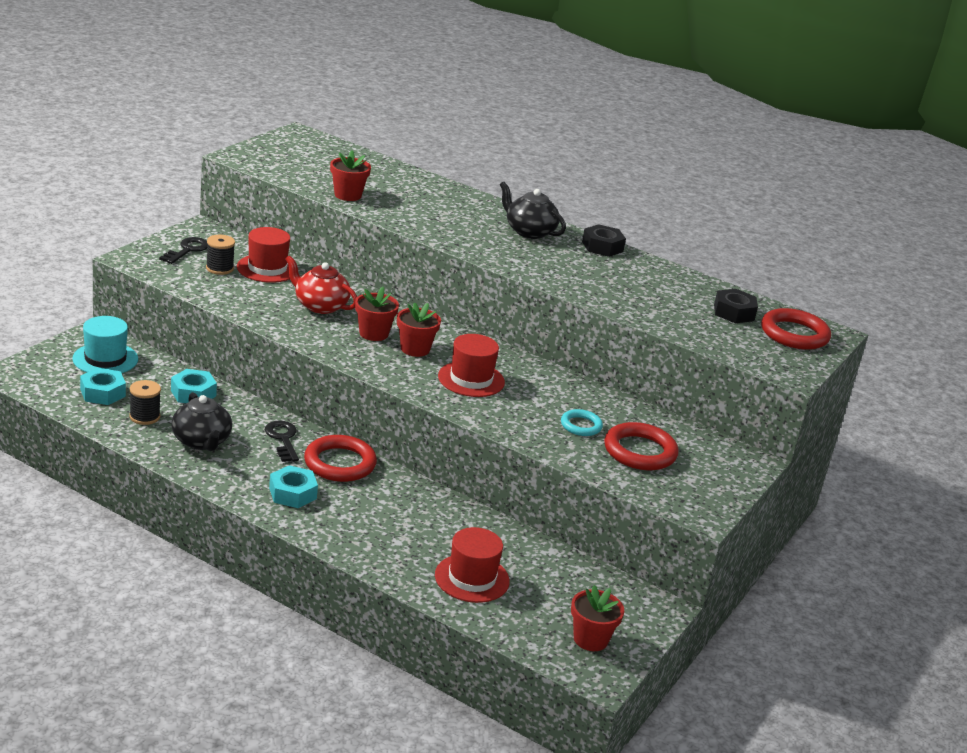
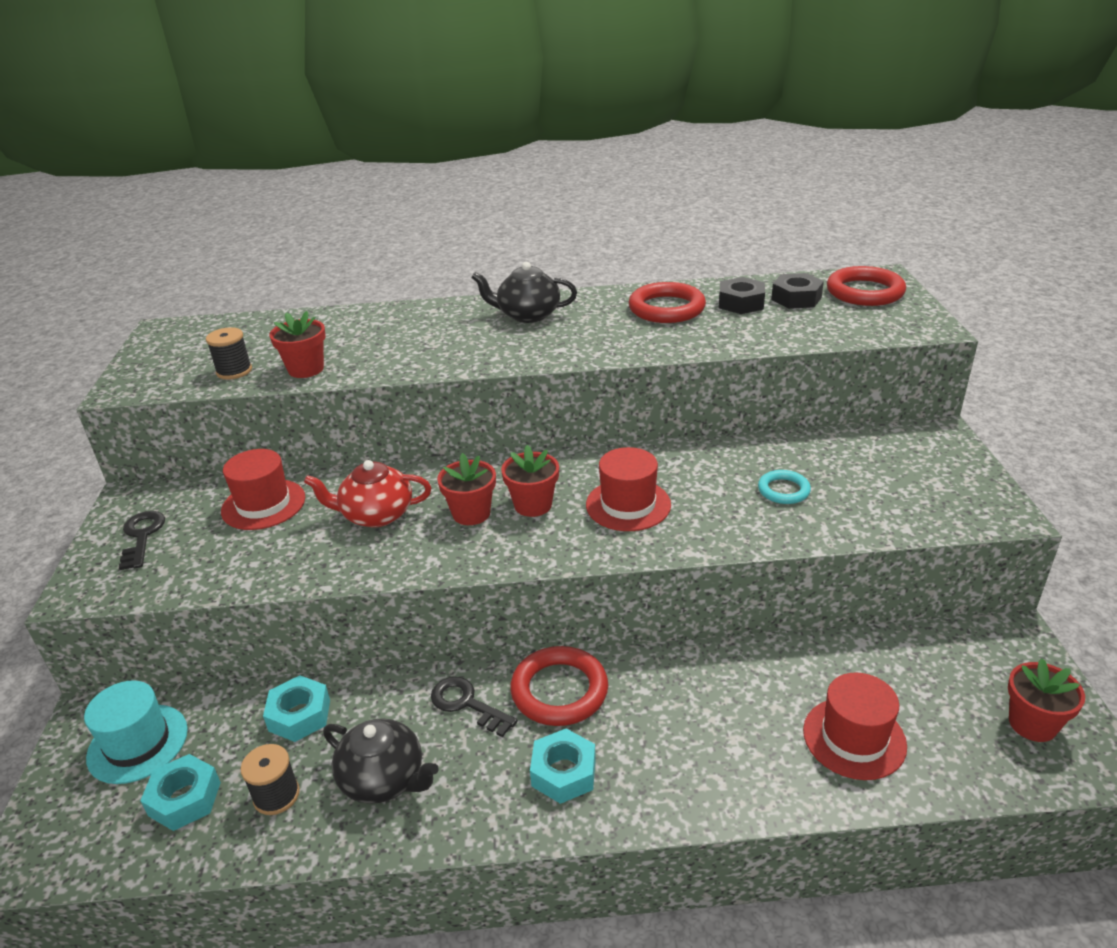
camera: 30 degrees left, 5 degrees up
(219, 268) = (208, 537): black spool -> black spool (234, 371)
(602, 247) = (606, 296): black nut -> black nut (741, 303)
(640, 451) = (863, 484): red ring -> red ring (666, 308)

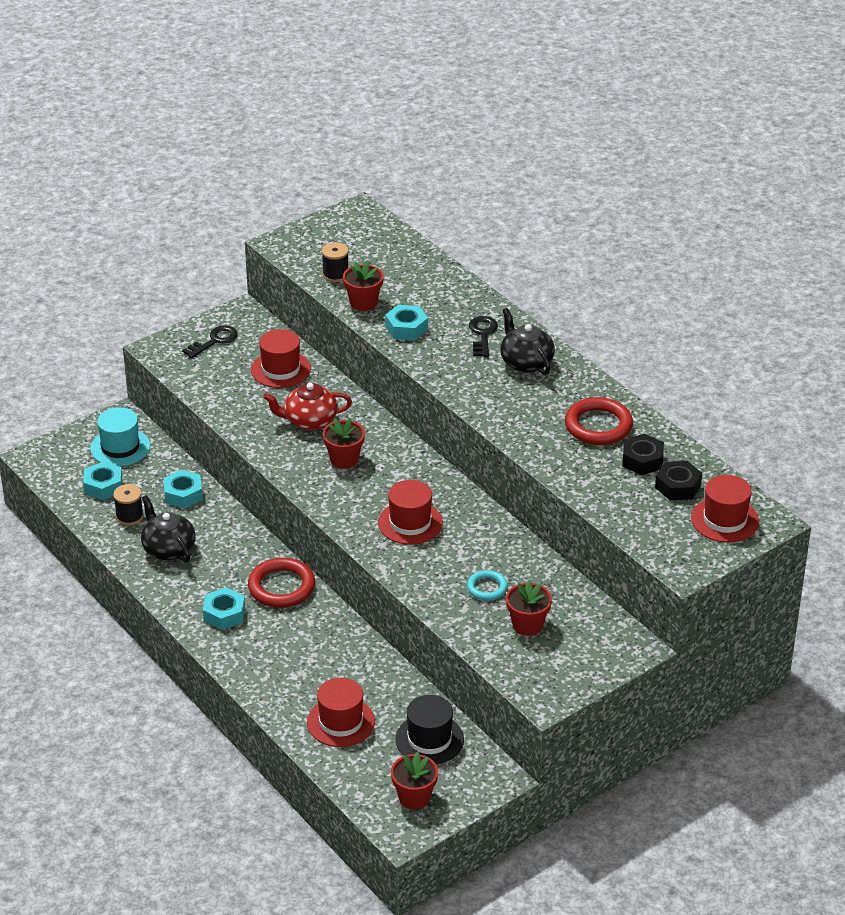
camera: 55 degrees right, 5 degrees up
(376, 515) = (309, 421): red teapot -> red teapot turned 60 degrees counterclockwise
(383, 779) = (168, 549): black teapot -> black teapot turned 150 degrees clockwise
(385, 358) = (406, 328): none -> turquoise nut
(467, 704) = (242, 554): black key -> black key (482, 334)
(533, 505) = (375, 481): red flower pot -> red flower pot (527, 625)
(864, 292) = (725, 520): red ring -> red hat
(924, 667) = (429, 739): none -> black hat

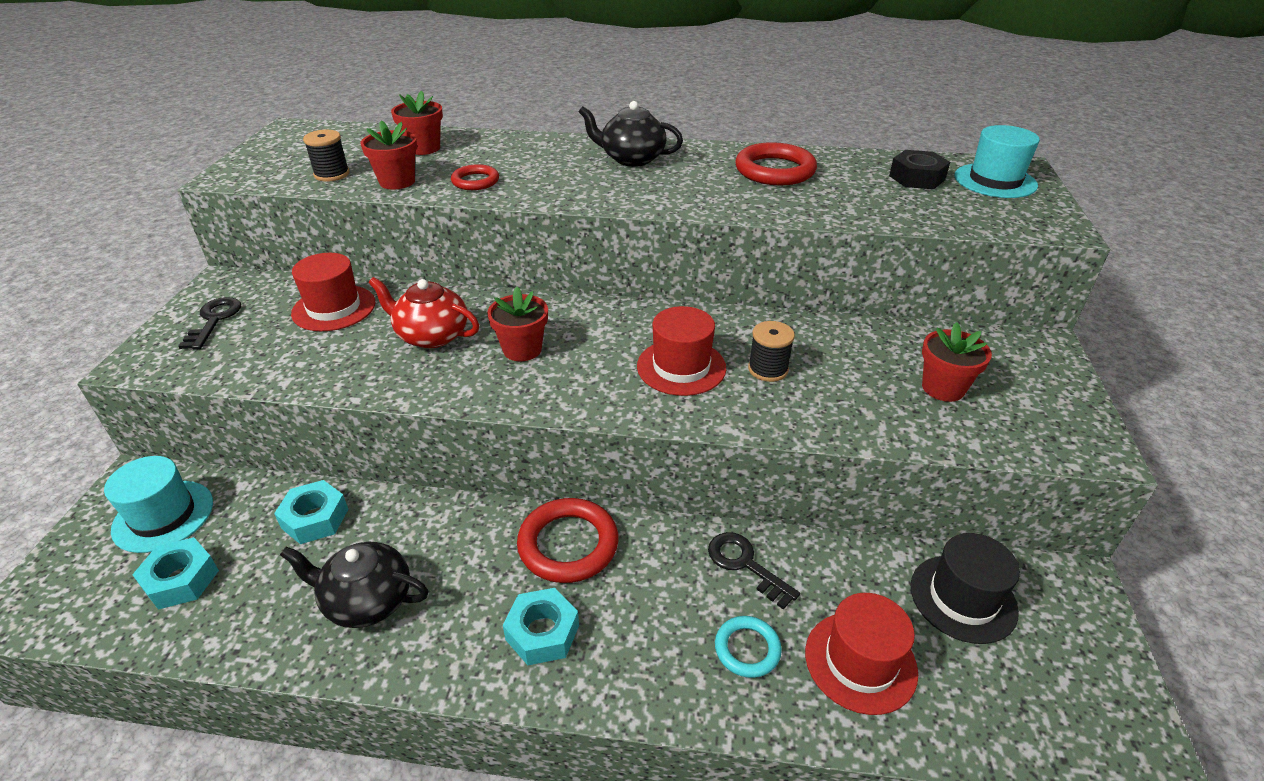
camera: 45 degrees left, 0 degrees up
(129, 516) = (263, 595): black spool -> black spool (768, 369)
(309, 421) = (431, 335): red teapot -> red teapot turned 75 degrees clockwise
(406, 328) = (475, 181): turquoise nut -> red ring
(414, 797) = (1071, 690): red flower pot -> red flower pot (424, 148)
(482, 334) = (558, 157): black key -> black key (745, 565)
(487, 588) = (850, 379): turquoise ring -> turquoise ring (747, 649)
(642, 460) = (855, 175): black nut -> none
(725, 520) = (995, 181): red hat -> turquoise hat

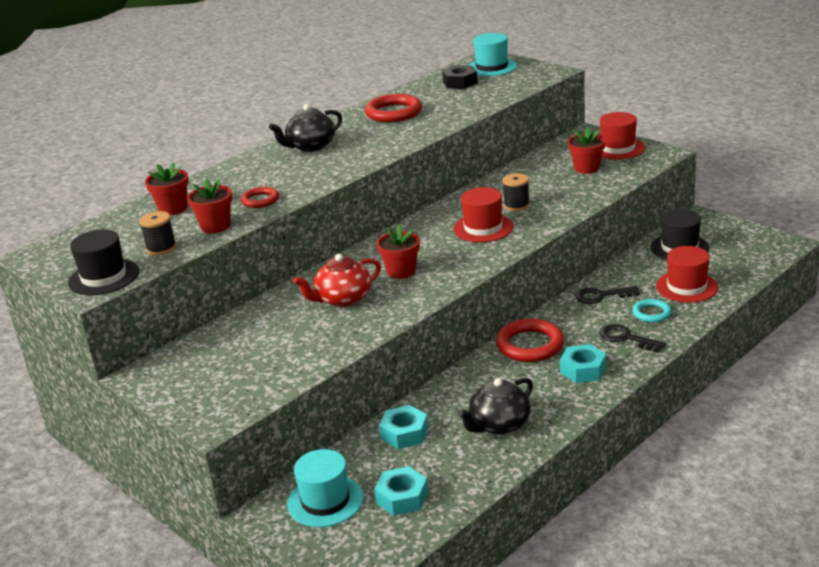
camera: 50 degrees left, 10 degrees down
(214, 320) = (198, 383): black key -> black key (626, 338)
(257, 171) = (104, 277): none -> black hat
(334, 308) = (254, 330): red hat -> red hat (617, 148)

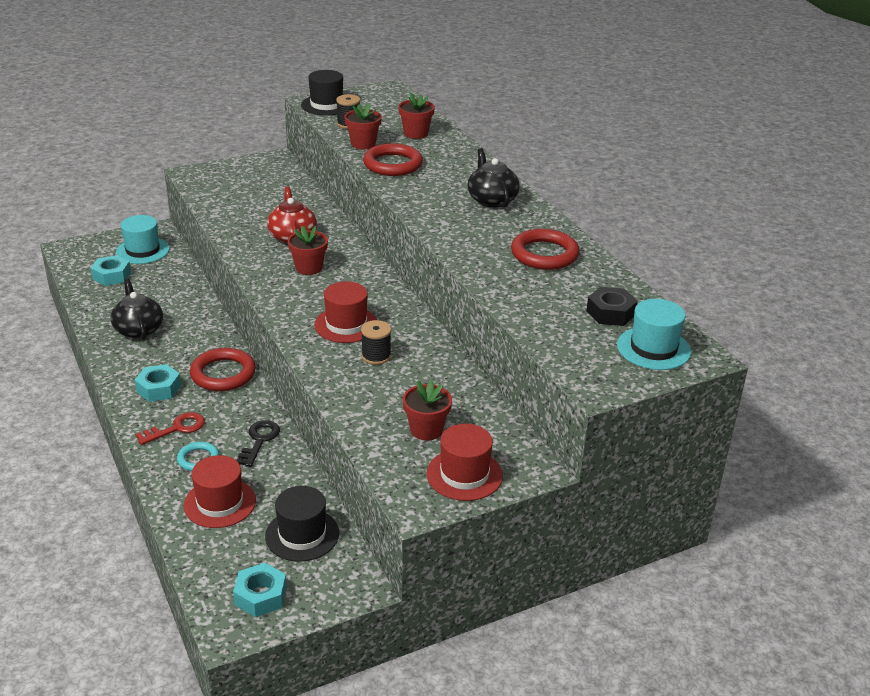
camera: 105 degrees right, 5 degrees up
(260, 200) = (392, 164): red ring -> red ring, size x1.73
(404, 433) = (175, 290): turquoise nut -> turquoise nut (261, 596)
(626, 338) = (176, 428): black key -> red key

